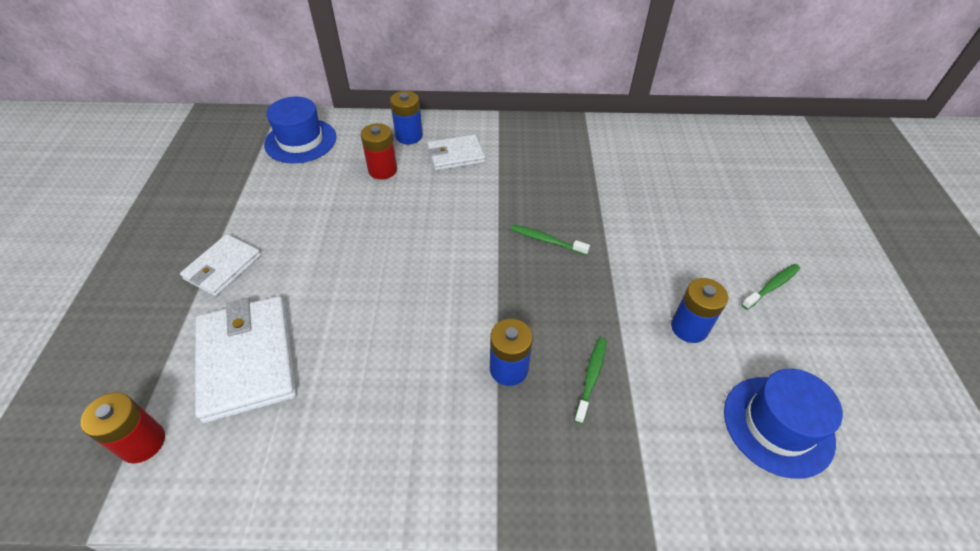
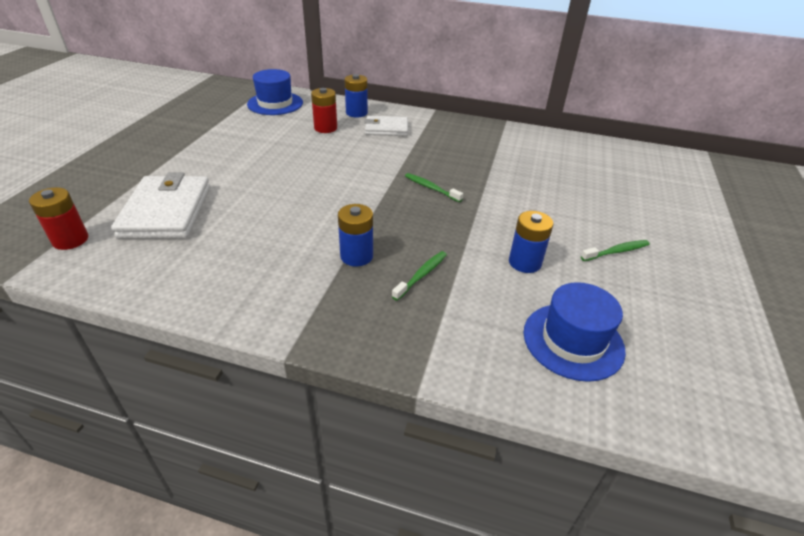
camera: 15 degrees right, 10 degrees down
(223, 267) = (180, 160): white wallet -> none

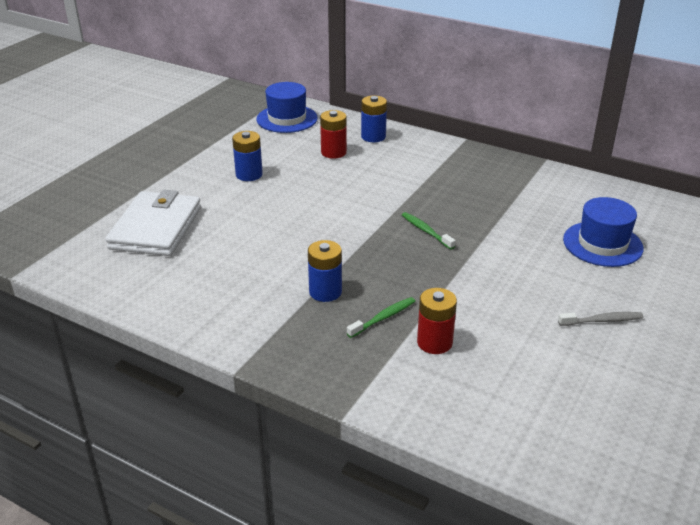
camera: 15 degrees right, 5 degrees down
(70, 240) = (69, 246): red battery -> red battery (434, 342)
(386, 129) = (400, 158): white wallet -> none
(525, 262) = (495, 319): blue battery -> blue battery (249, 175)
(573, 341) = (510, 397): blue hat -> blue hat (602, 244)
(616, 251) = (602, 320): green toothbrush -> grey toothbrush

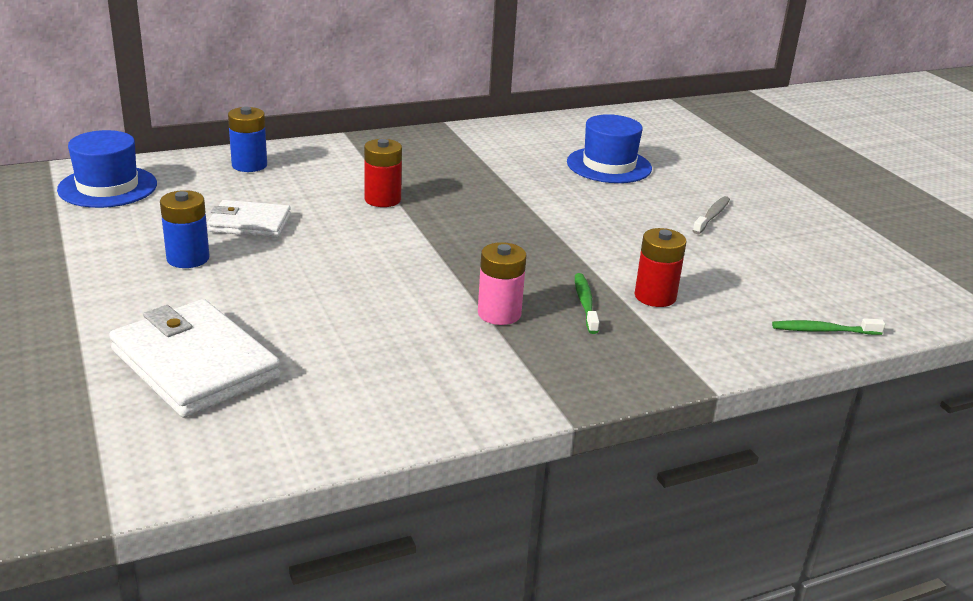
camera: 55 degrees left, 5 degrees down
(309, 170) = (249, 223): none -> white wallet
(325, 292) = (499, 313): blue battery -> pink battery
(333, 152) = (238, 196): red battery -> red battery (382, 199)
(426, 231) = (472, 220): green toothbrush -> green toothbrush (823, 330)

